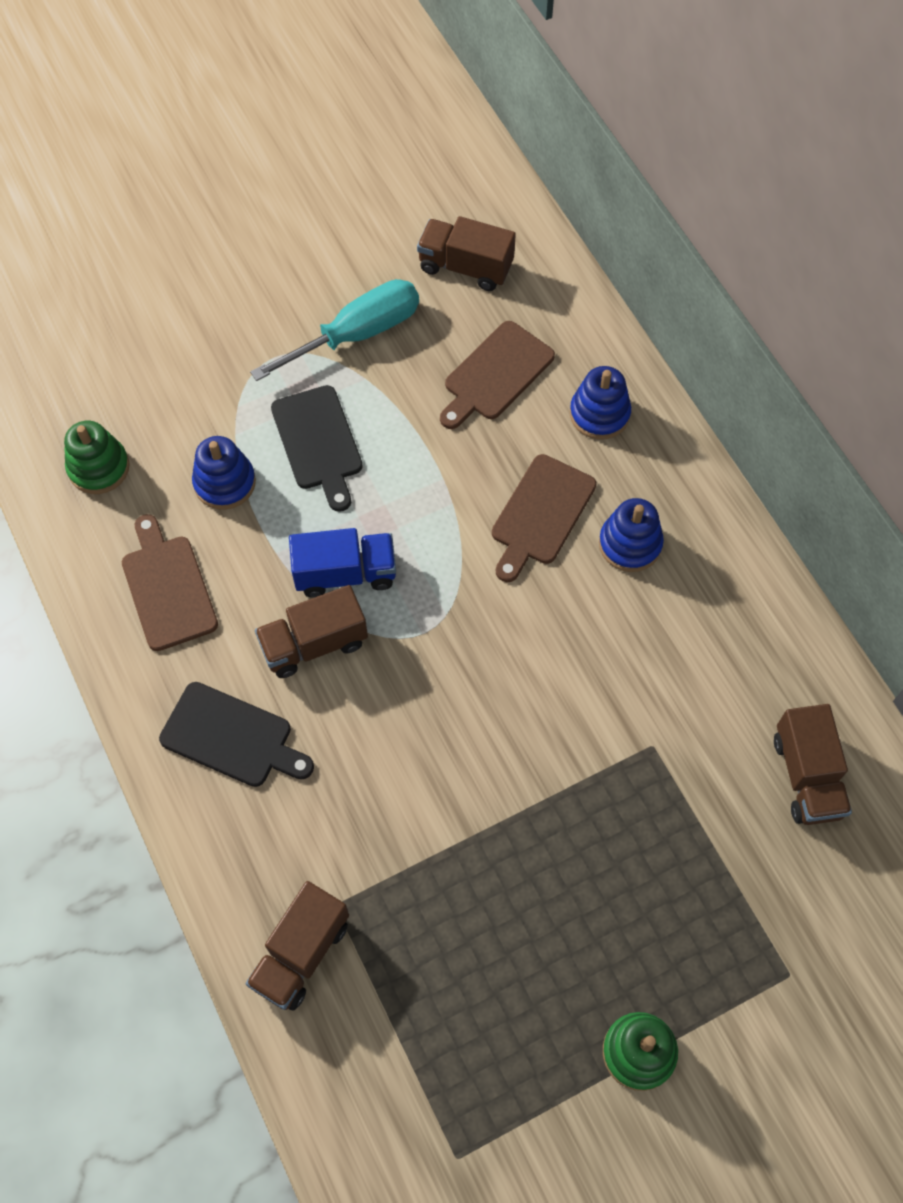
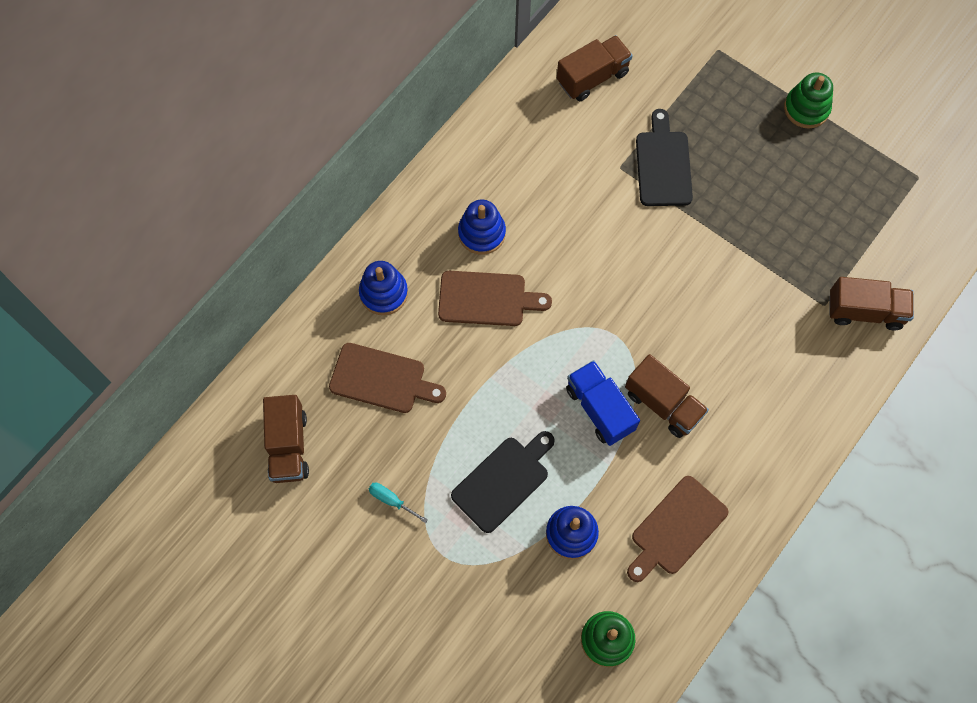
camera: 115 degrees left, 5 degrees up
(232, 737) = (757, 424): black cutting board -> black cutting board (663, 165)
(356, 334) = (391, 500): turquoise screwdriver -> turquoise screwdriver, size x0.42

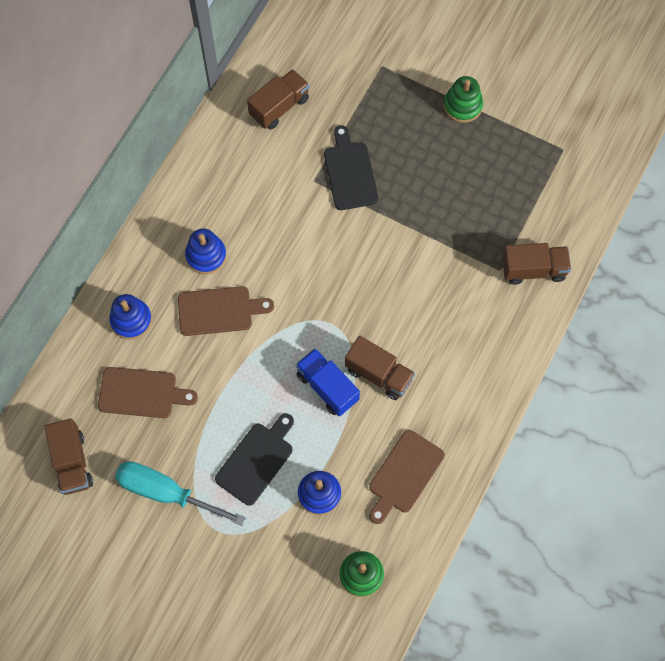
camera: 10 degrees left, 0 degrees up
(391, 500) = (166, 492): turquoise screwdriver -> turquoise screwdriver, size x2.41

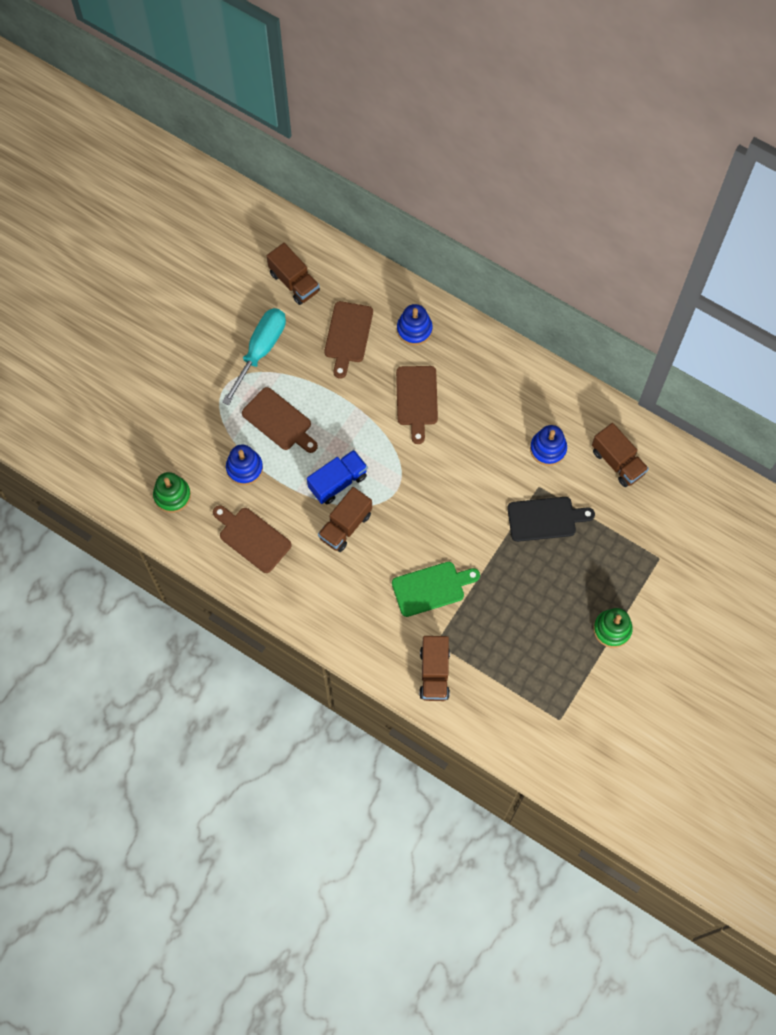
camera: 95 degrees right, 0 degrees up
(72, 462) = (294, 282): brown truck -> brown truck turned 120 degrees counterclockwise
(206, 256) = (470, 391): blue stacking toy -> blue stacking toy (548, 449)
(256, 460) = (279, 421): black cutting board -> brown cutting board
(440, 279) = (431, 588): none -> green cutting board

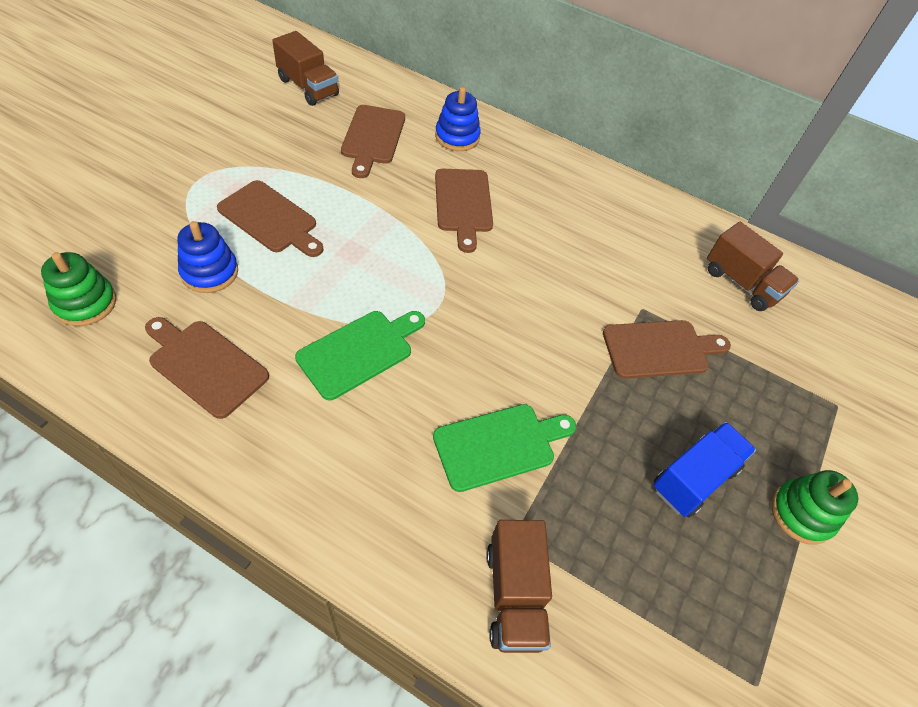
camera: 10 degrees left, 15 degrees down
(260, 351) = (255, 146): turquoise screwdriver -> none
(338, 482) = (350, 294): blue truck -> blue truck (694, 478)
(345, 526) = (359, 351): brown truck -> green cutting board
(545, 519) = (659, 349): black cutting board -> brown cutting board
(548, 449) = (645, 265): blue stacking toy -> none

